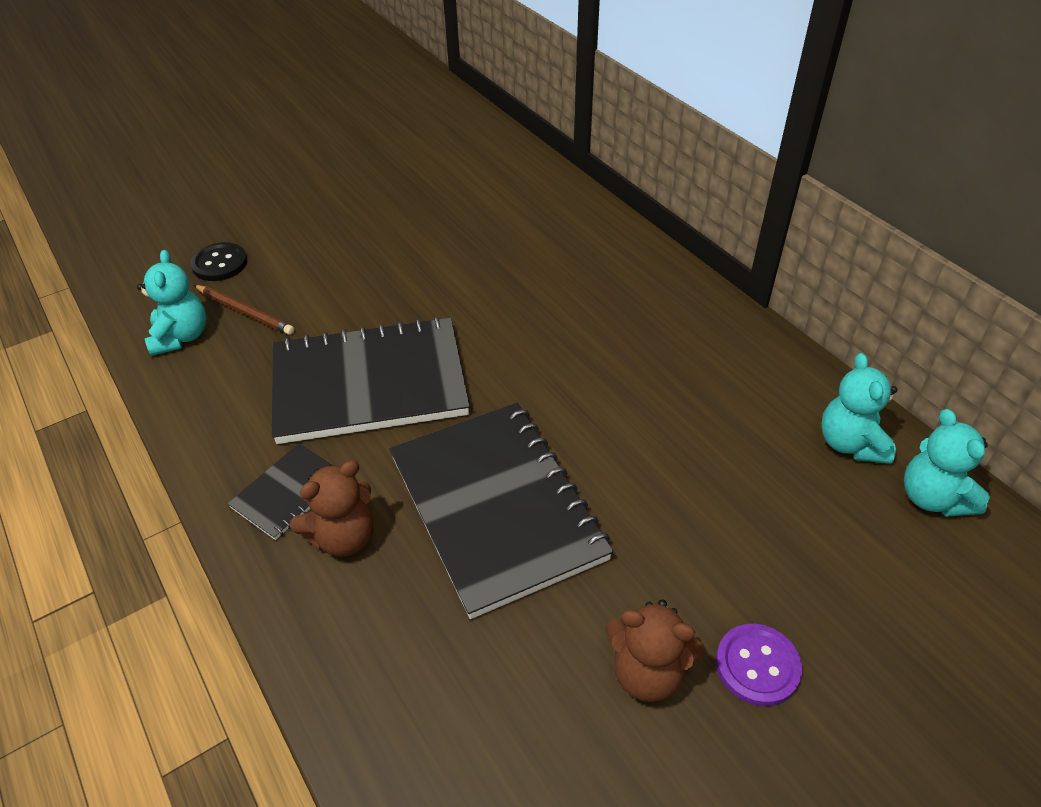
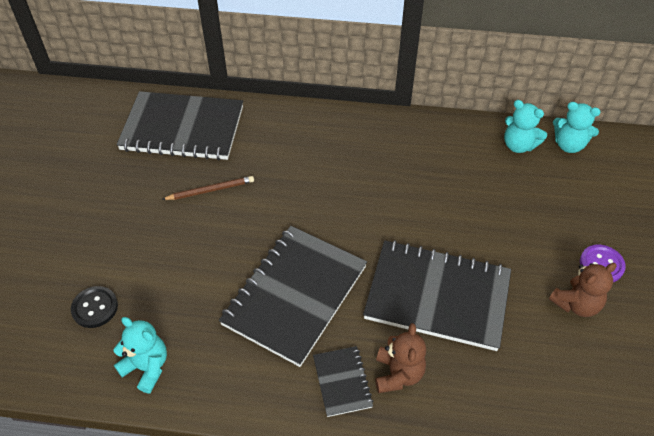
camera: 50 degrees left, 5 degrees up
(245, 312) = (161, 320): brown pencil -> brown pencil (210, 190)
(494, 178) = (182, 128): none -> black notebook

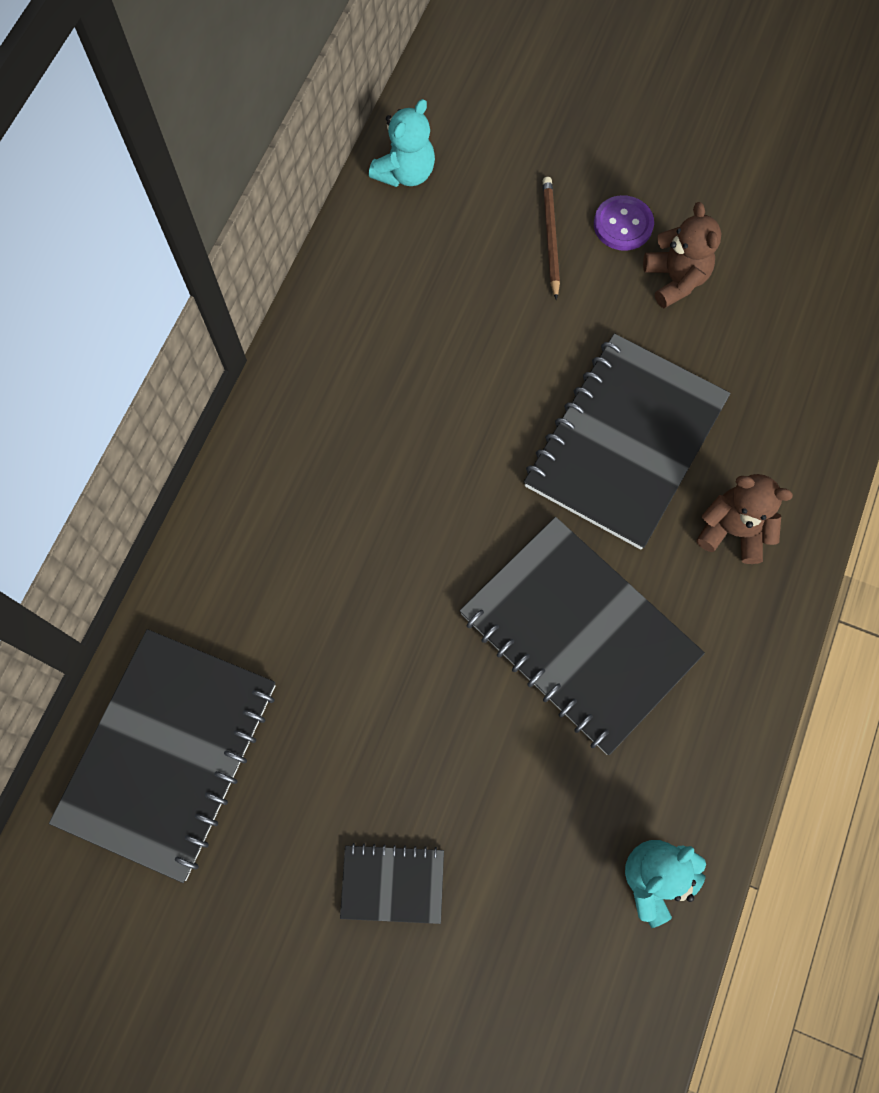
camera: 75 degrees left, 20 degrees up
(95, 308) = (530, 953): black button -> none
(210, 190) = (335, 726): brown pencil -> brown pencil (550, 238)
(342, 382) = (730, 605): black notebook -> black notebook (392, 883)
(518, 145) = (385, 238): turquoise teddy bear -> none

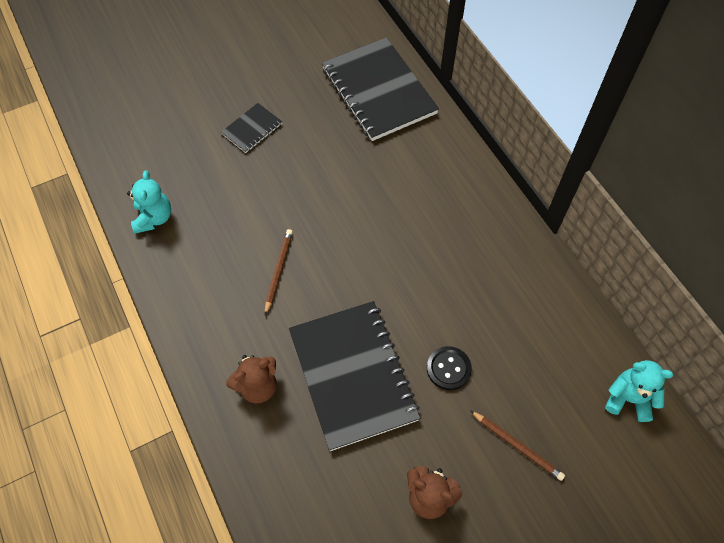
camera: 130 degrees right, 10 degrees down
(405, 173) = (628, 399): turquoise teddy bear -> turquoise teddy bear turned 120 degrees clockwise
(527, 354) = (448, 368): none -> black button
(578, 635) = (278, 271): black notebook -> brown pencil
(623, 225) = (494, 499): purple button -> none

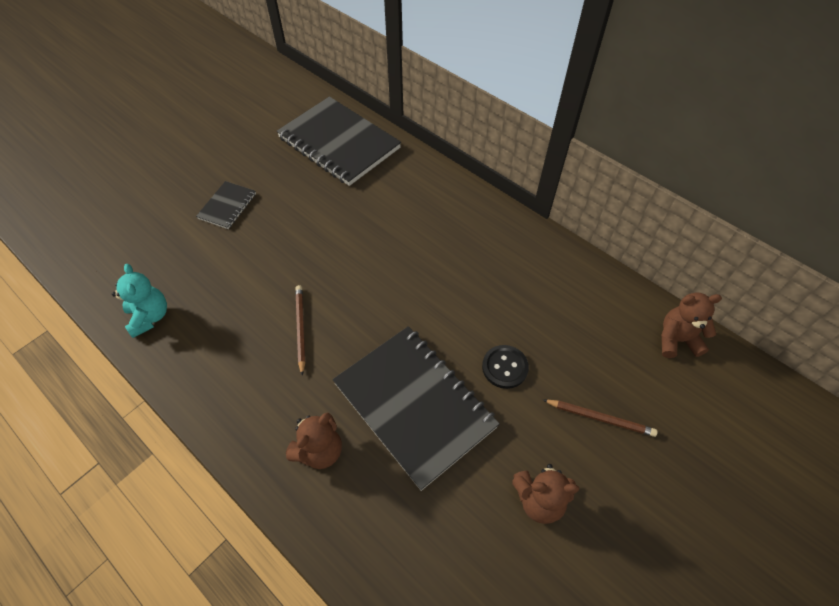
camera: 20 degrees left, 5 degrees down
(628, 399) = (677, 340): turquoise teddy bear -> brown teddy bear

